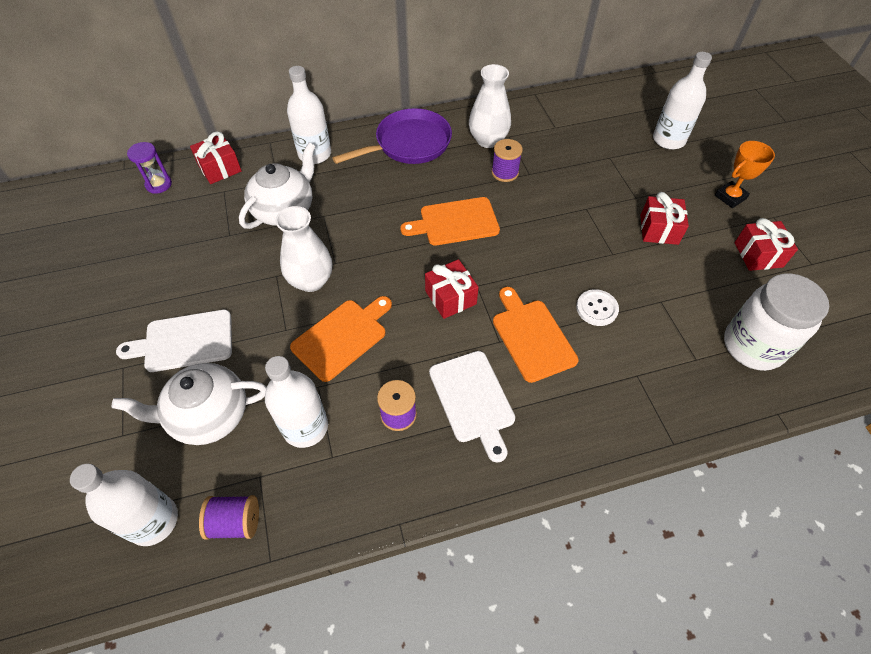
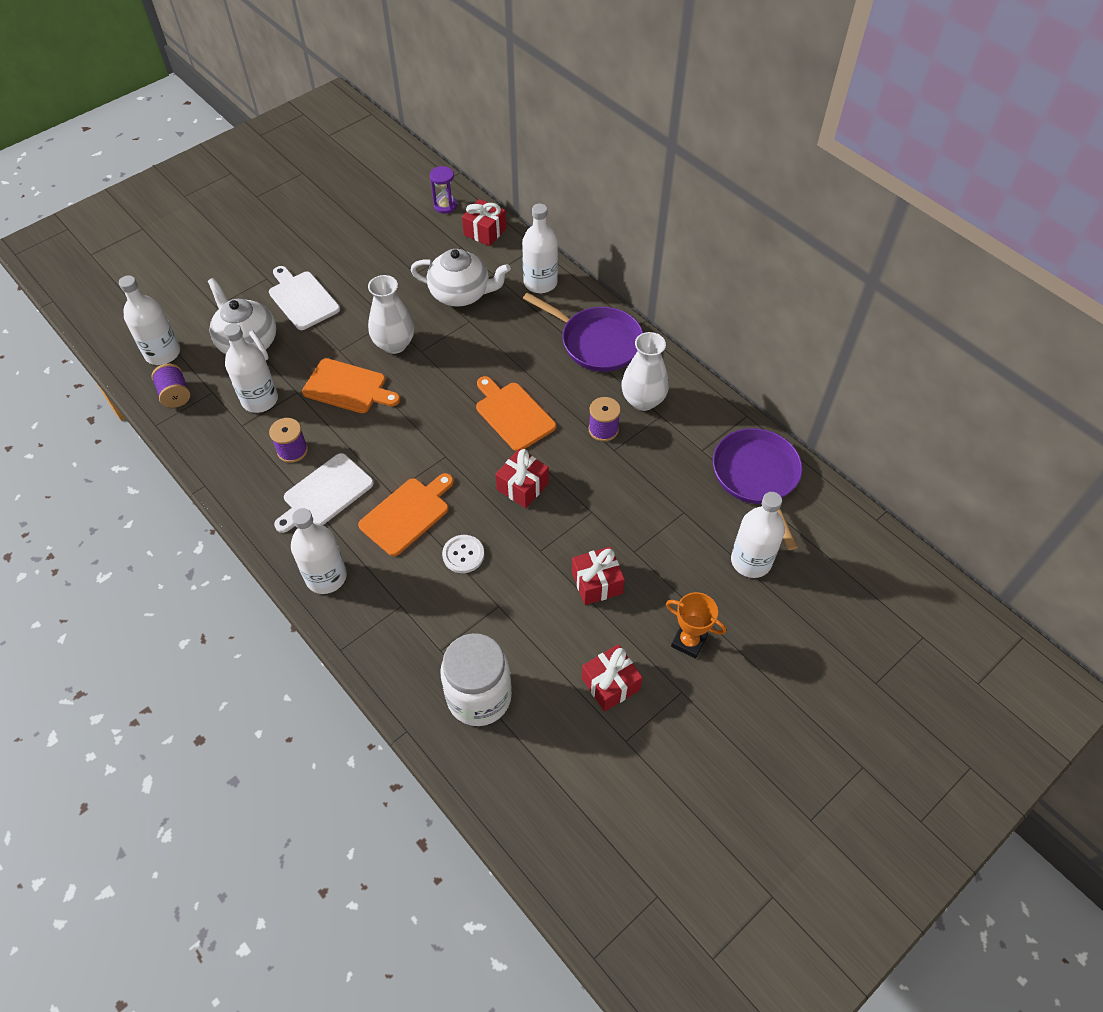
camera: 65 degrees right, 0 degrees up
(450, 297) = (422, 442): red gift -> red gift (522, 486)
(580, 430) = (326, 577): none -> white bottle
(594, 110) = (757, 477): none -> purple pan

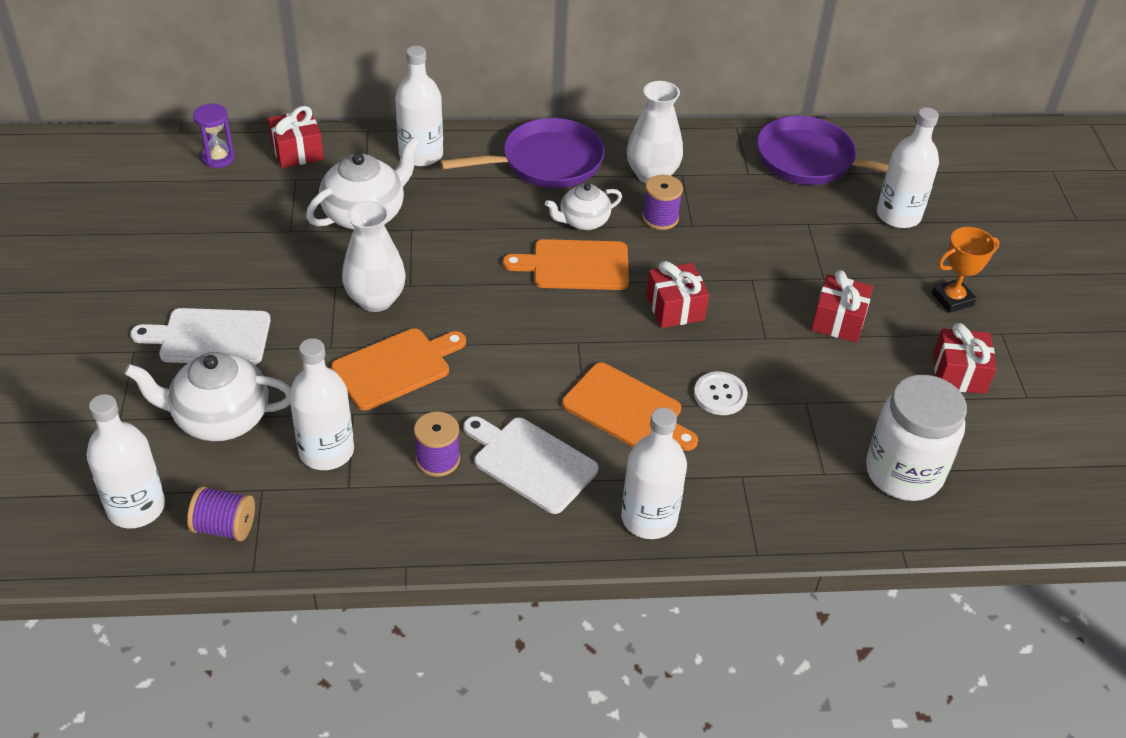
camera: 55 degrees left, 10 degrees down
(325, 493) = (531, 462): white cutting board -> white cutting board turned 135 degrees clockwise
(407, 514) = (626, 410): orange cutting board -> orange cutting board turned 135 degrees clockwise
(559, 393) = (583, 221): none -> white teapot

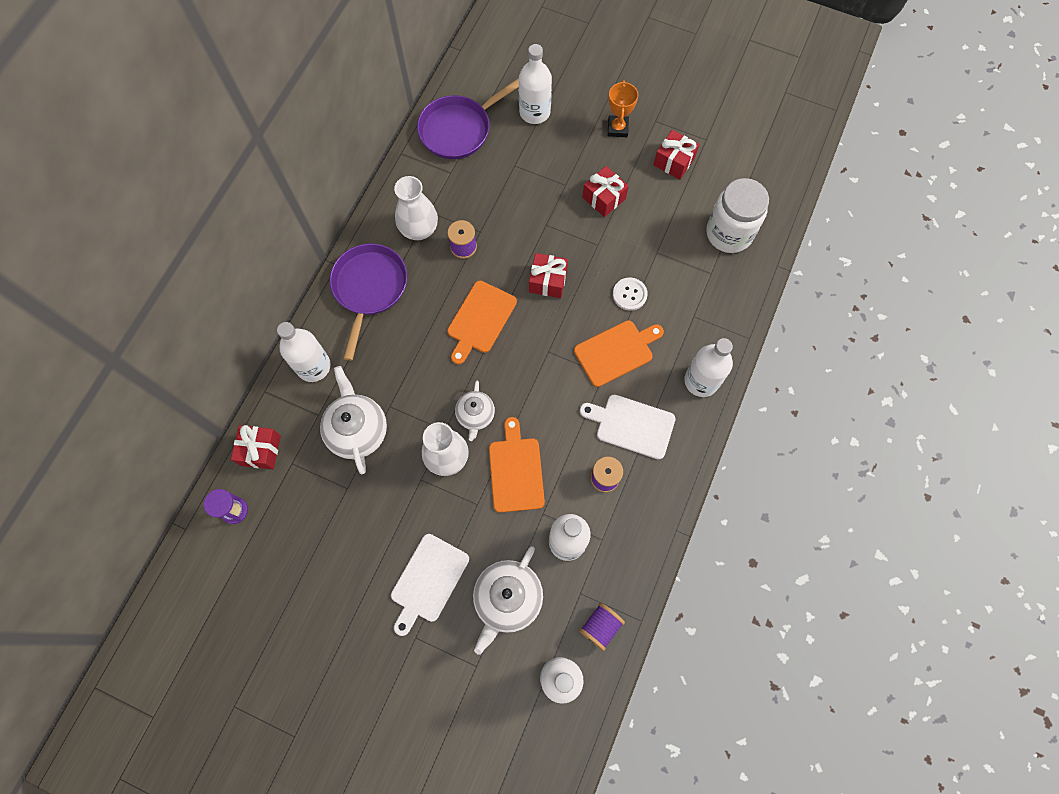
camera: 60 degrees left, 25 degrees up
(531, 462) = (631, 425): white cutting board -> white cutting board turned 45 degrees clockwise
(583, 221) = (441, 294): white teapot -> white teapot (475, 415)

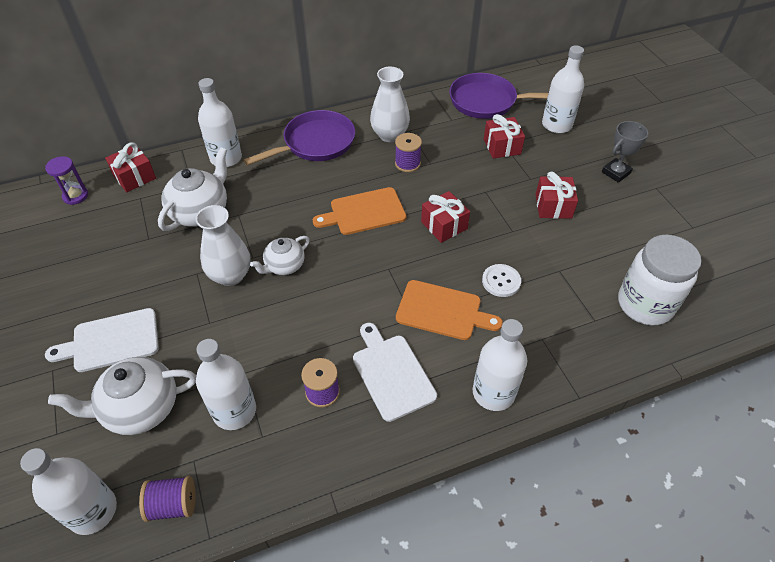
camera: 45 degrees right, 20 degrees down
(516, 470) = (264, 325): orange cutting board -> none
(617, 128) = (616, 172): orange trophy -> grey trophy
(674, 161) = (644, 222): red gift -> red gift (502, 146)

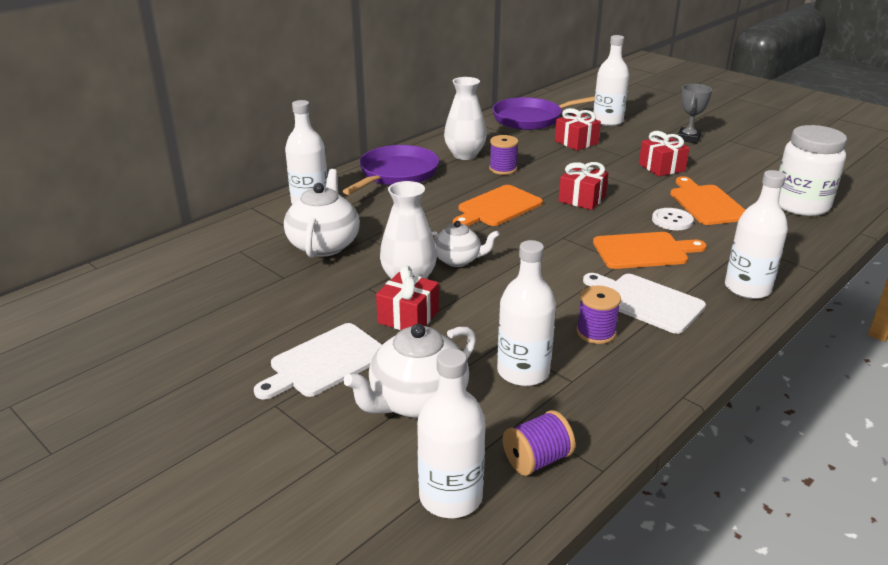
camera: 25 degrees left, 20 degrees down
(75, 196) = (156, 267): purple hourglass -> none
(135, 177) = (216, 237): red gift -> red gift (408, 317)
(284, 266) = (458, 260): white teapot -> white teapot turned 105 degrees counterclockwise
(553, 269) = (706, 203): none -> orange cutting board

